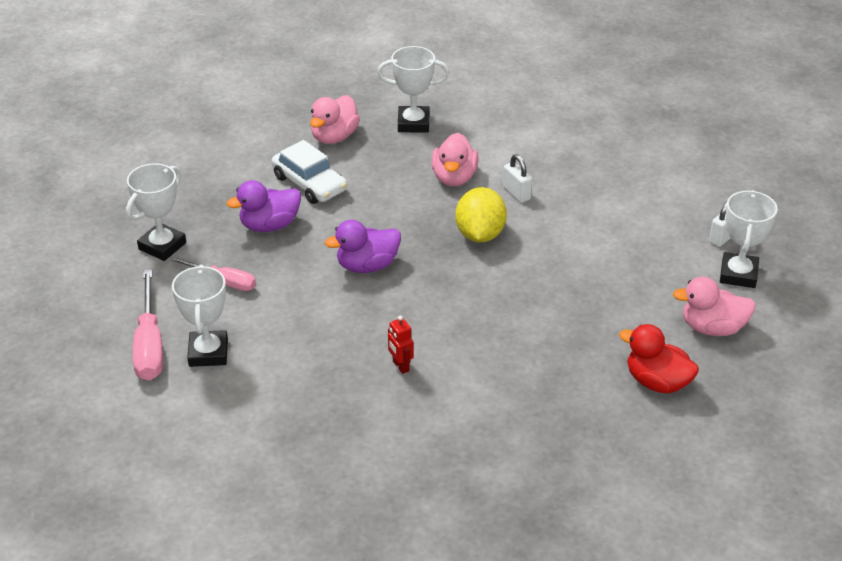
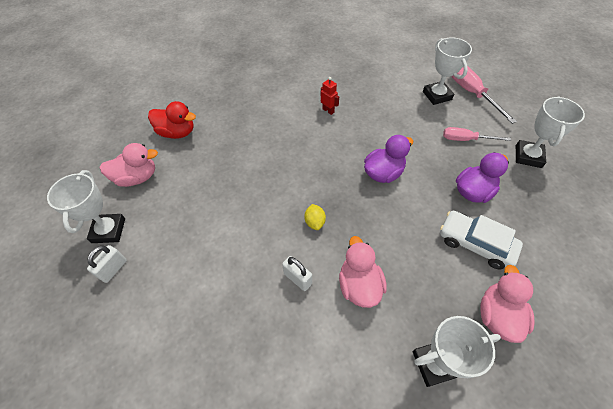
camera: 165 degrees right, 15 degrees up
(480, 234) = (314, 222): yellow lemon -> yellow lemon, size x0.51

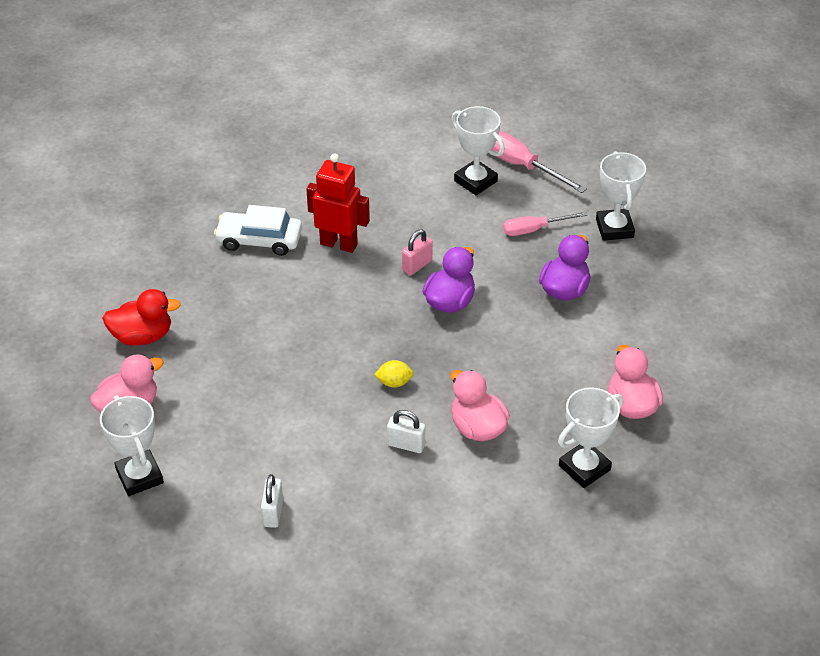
camera: 25 degrees left, 10 degrees down
(113, 269) = (179, 511): white padlock -> white padlock (273, 513)
(314, 222) = (394, 382): yellow lemon -> yellow lemon turned 60 degrees counterclockwise
(328, 110) = (339, 244): red robot -> red robot, size x1.97
(372, 140) = (417, 265): none -> pink padlock
(475, 243) = (586, 345): white car -> white car (259, 240)

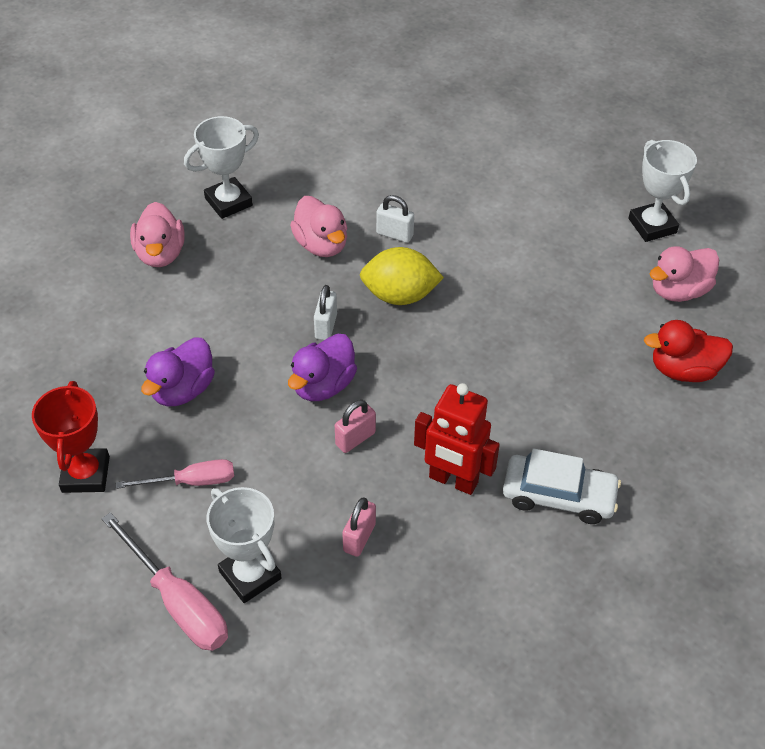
camera: 175 degrees left, 5 degrees up
(273, 513) = (522, 187): white padlock -> white padlock (326, 326)
(394, 382) = (400, 295): yellow lemon -> yellow lemon, size x1.96
(404, 206) = (359, 538): none -> pink padlock
(614, 228) = (85, 474): white trophy -> red trophy

